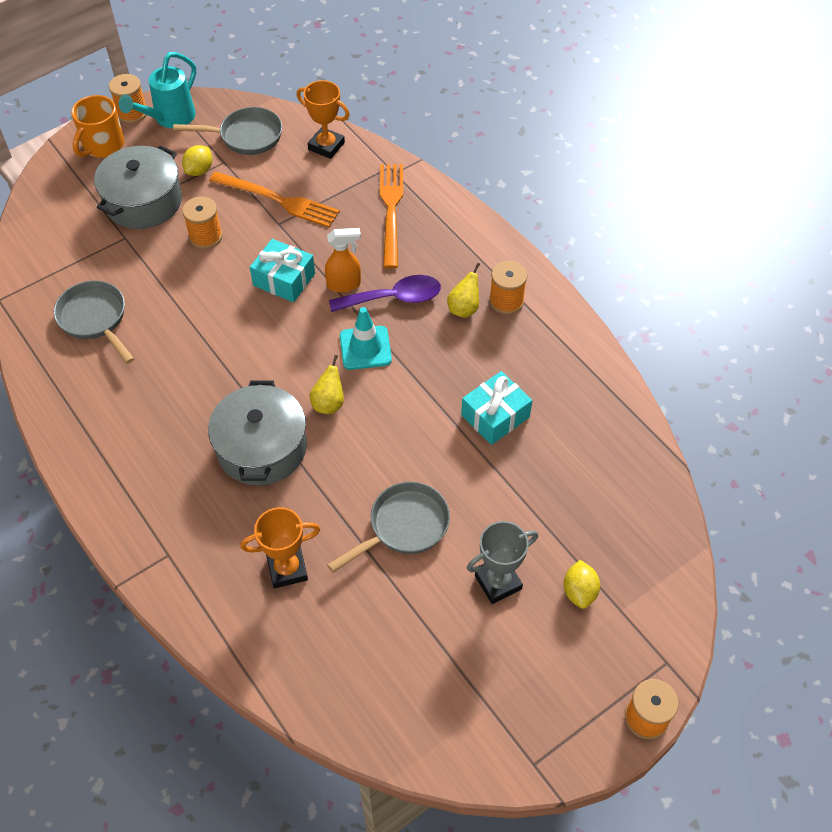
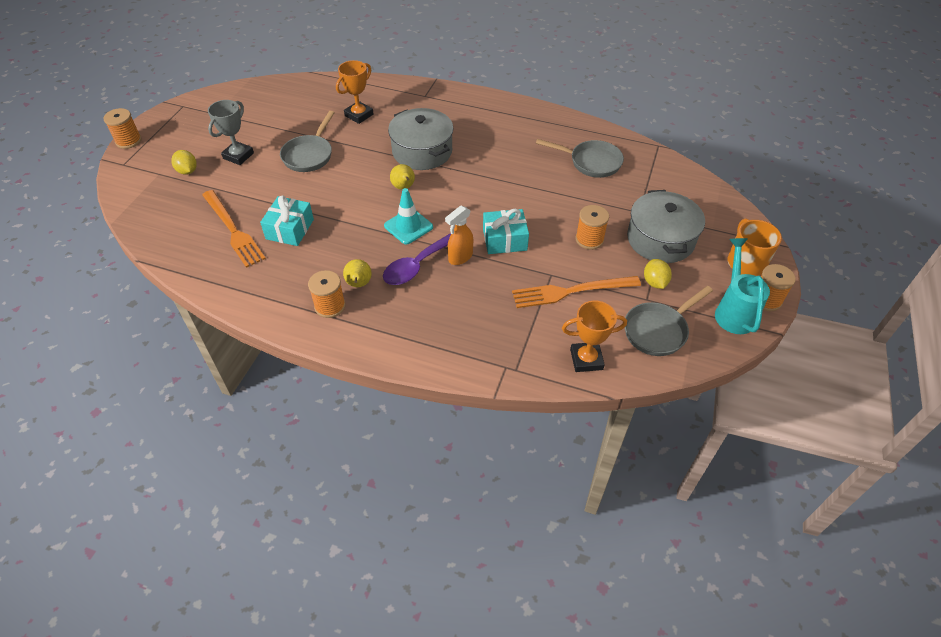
camera: 145 degrees right, 5 degrees down
(391, 210) = (477, 331): orange fork -> orange fork (233, 230)

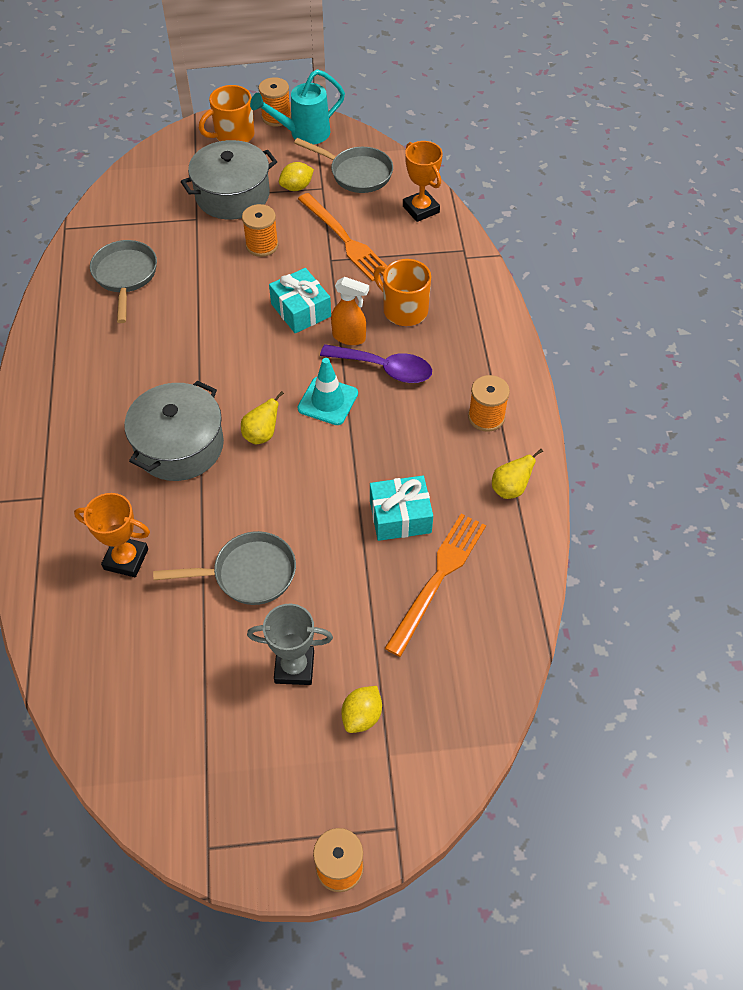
camera: 115 degrees left, 5 degrees up
(359, 284) = (441, 406): yellow pear -> yellow pear (510, 489)
(468, 299) = (404, 310): none -> orange mug

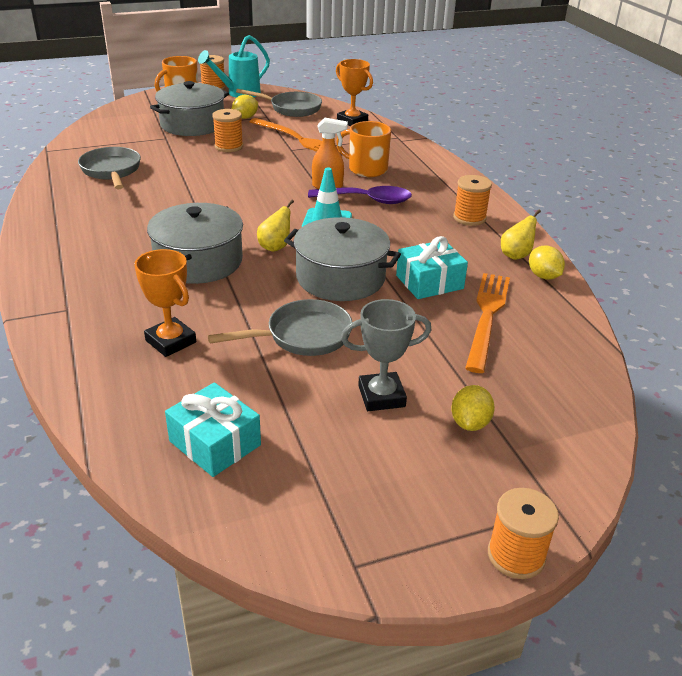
camera: 15 degrees left, 20 degrees down
(126, 559) = (171, 341): orange trophy -> orange trophy turned 45 degrees clockwise
(301, 310) = (278, 176): turquoise gift -> turquoise gift (215, 443)
(312, 494) = (340, 277): none -> grey pot
(524, 527) = (543, 276): none -> yellow lemon

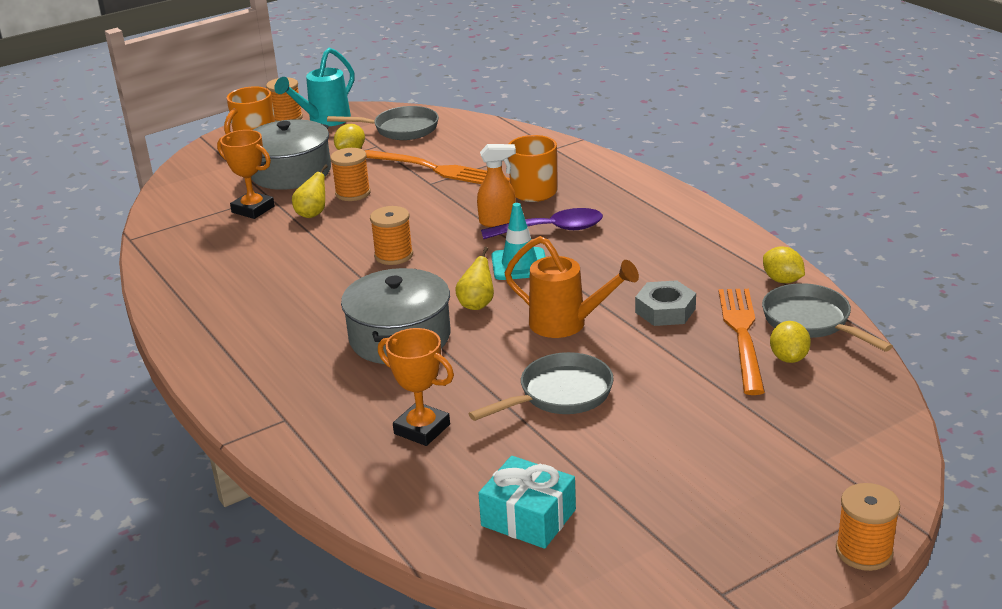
camera: 10 degrees left, 5 degrees down
(111, 171) = (229, 250): grey pan -> grey pan (811, 322)
(340, 277) = (567, 324): grey pot -> orange watering can
(352, 121) = (483, 133): orange trophy -> orange trophy (253, 209)
(381, 396) = (672, 438): grey trophy -> none
(429, 282) = (665, 310): turquoise gift -> grey nut
(469, 218) = (675, 229): orange spool -> orange spool (394, 255)
(470, 423) = (771, 445): yellow lemon -> yellow lemon (788, 358)
(516, 255) = (744, 262): yellow pear -> yellow pear (312, 214)

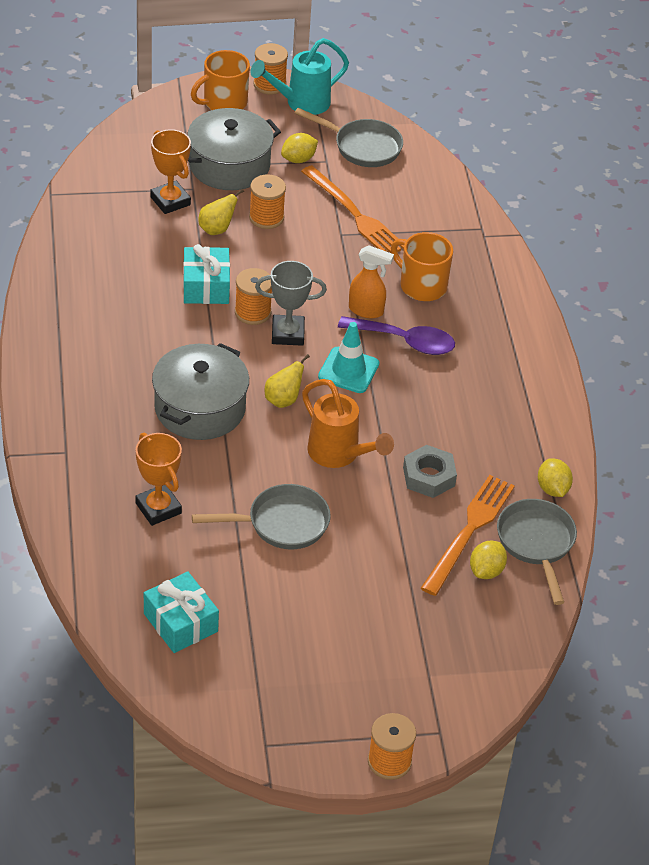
camera: 20 degrees right, 15 degrees up
(333, 252) = (206, 286): none -> turquoise gift
(440, 259) = (287, 334): none -> grey trophy

